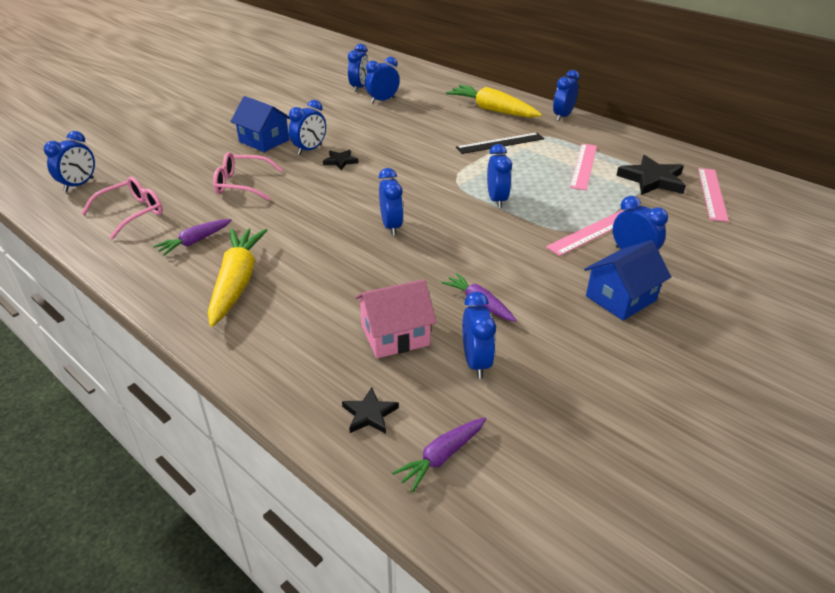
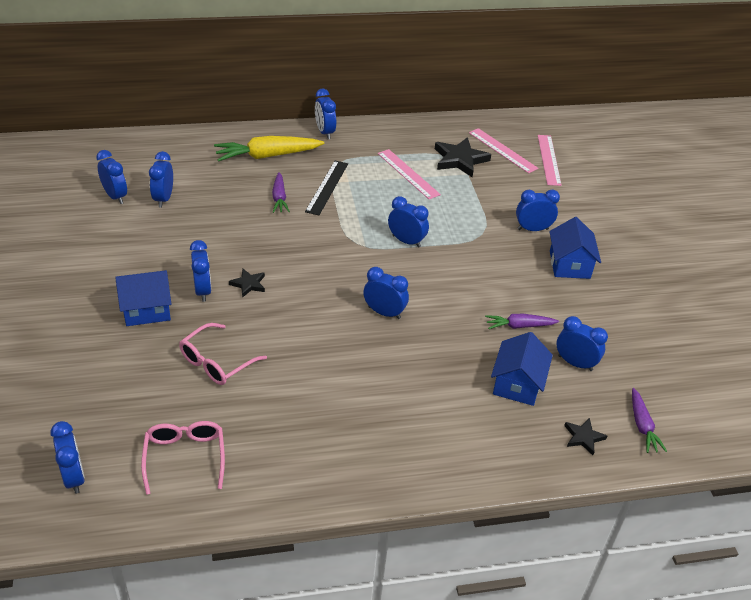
camera: 55 degrees left, 5 degrees up
(195, 242) = (285, 434): purple carrot -> purple carrot (279, 198)
(237, 282) = (375, 435): yellow carrot -> none
(395, 335) = (517, 384): pink house -> blue house
(592, 232) = (492, 227): pink ruler -> pink ruler (549, 159)

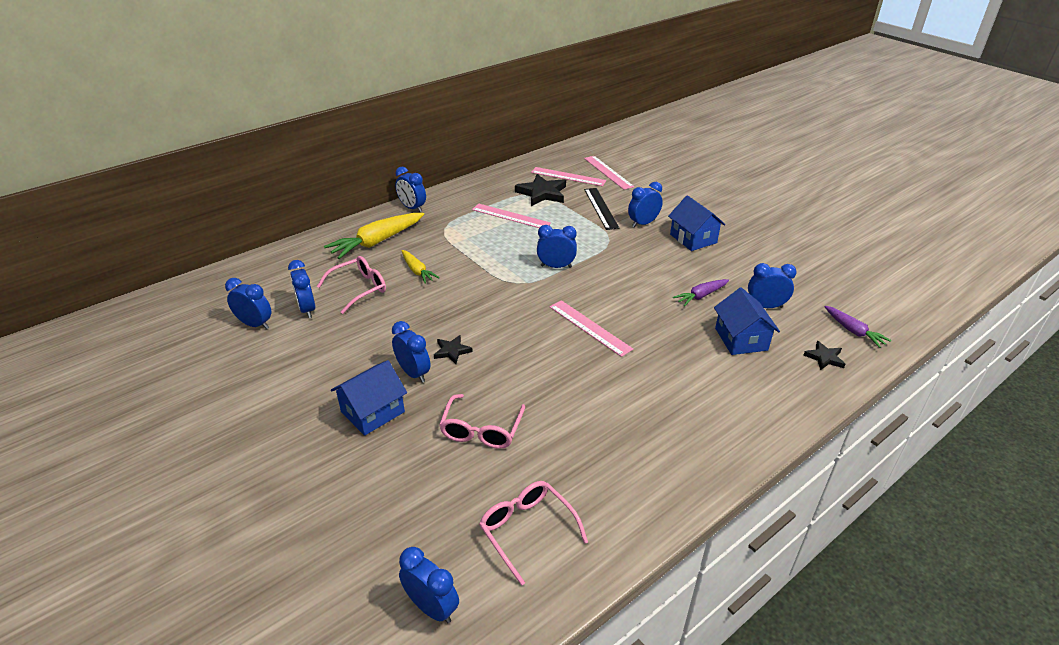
camera: 25 degrees left, 5 degrees down
(218, 196) = (359, 289): none -> pink glasses
(279, 198) = (417, 271): purple carrot -> yellow carrot
(327, 187) = (452, 249): black ruler -> black ruler (600, 208)
(384, 312) = (589, 327): blue clock -> pink ruler

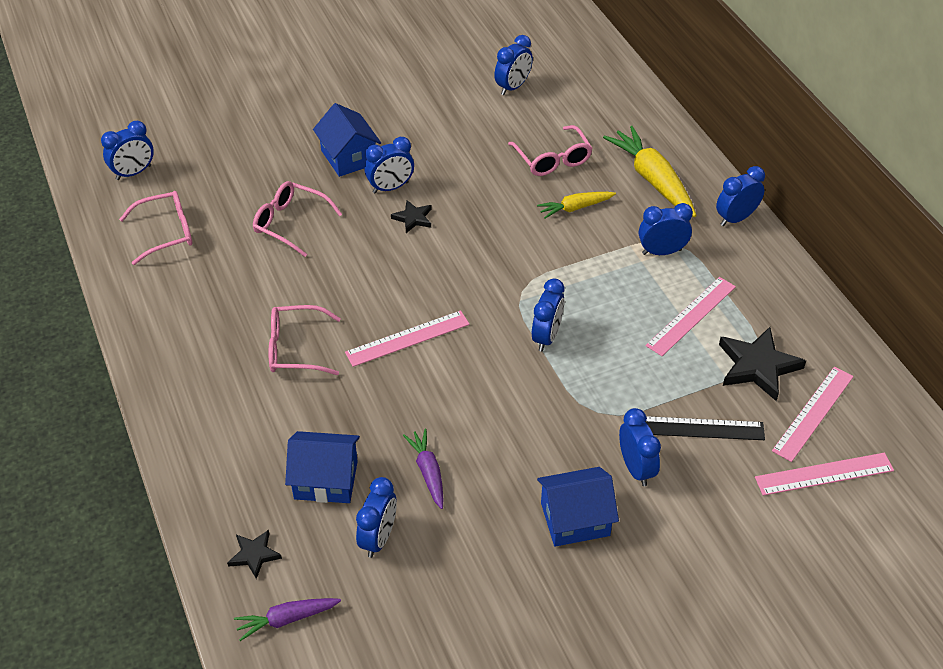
camera: 105 degrees right, 10 degrees up
(307, 309) = (526, 121): blue clock -> blue clock (661, 252)
(633, 386) = (295, 349): none -> pink glasses

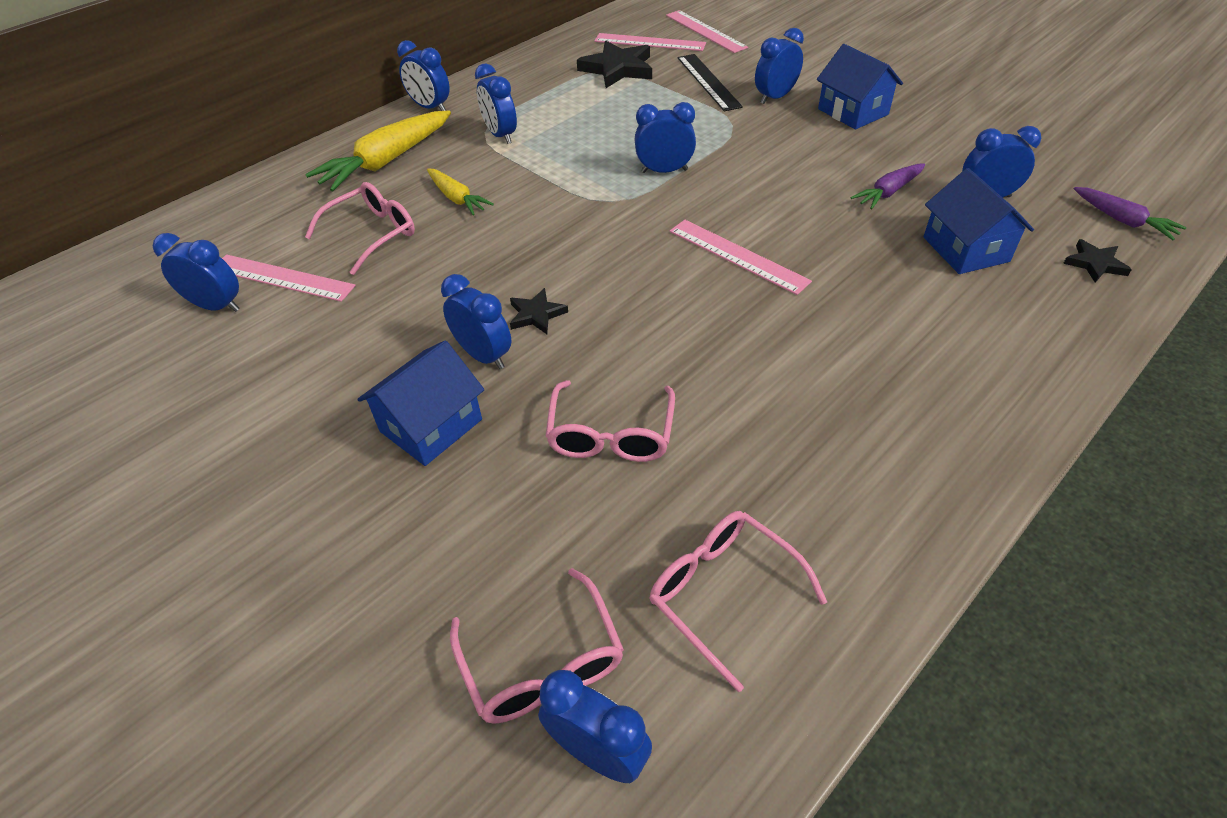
camera: 110 degrees left, 0 degrees up
(295, 349) = (826, 337): pink glasses -> pink glasses (542, 663)
(691, 315) = (579, 106): pink ruler -> pink ruler (282, 278)

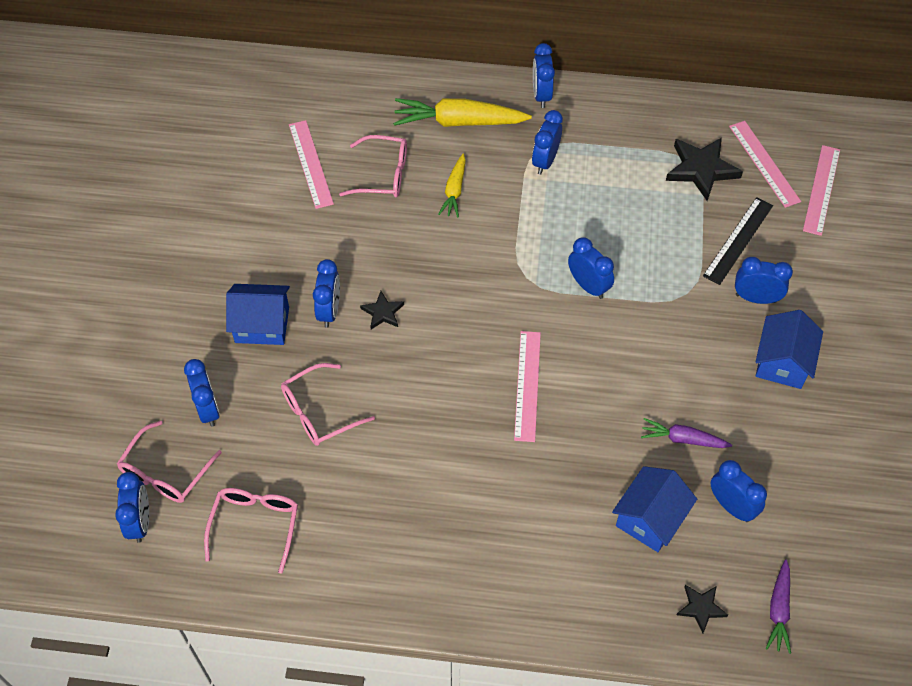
camera: 50 degrees right, 10 degrees up
(217, 306) = (265, 154): blue clock -> blue clock (208, 409)

